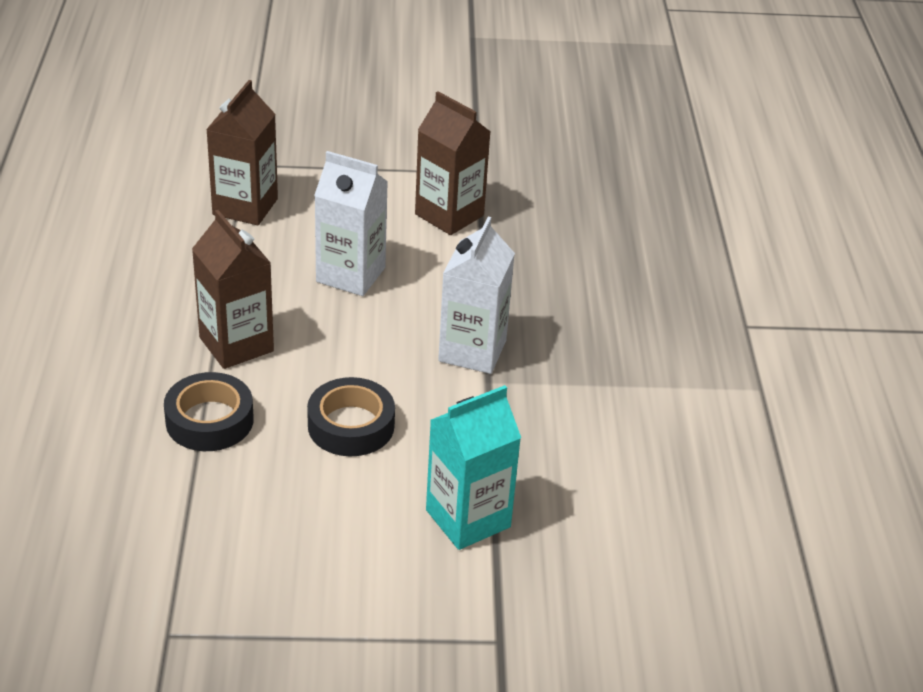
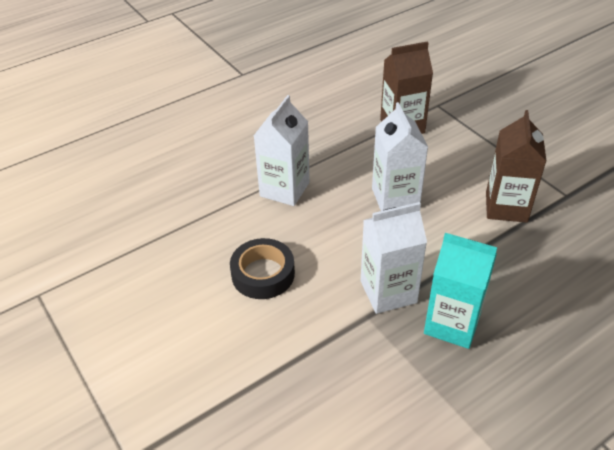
camera: 60 degrees right, 5 degrees up
(209, 420) = (214, 215): black tape -> none
(236, 344) = (284, 189): brown carton -> white carton
(468, 518) = (228, 378): turquoise carton -> turquoise carton (452, 324)

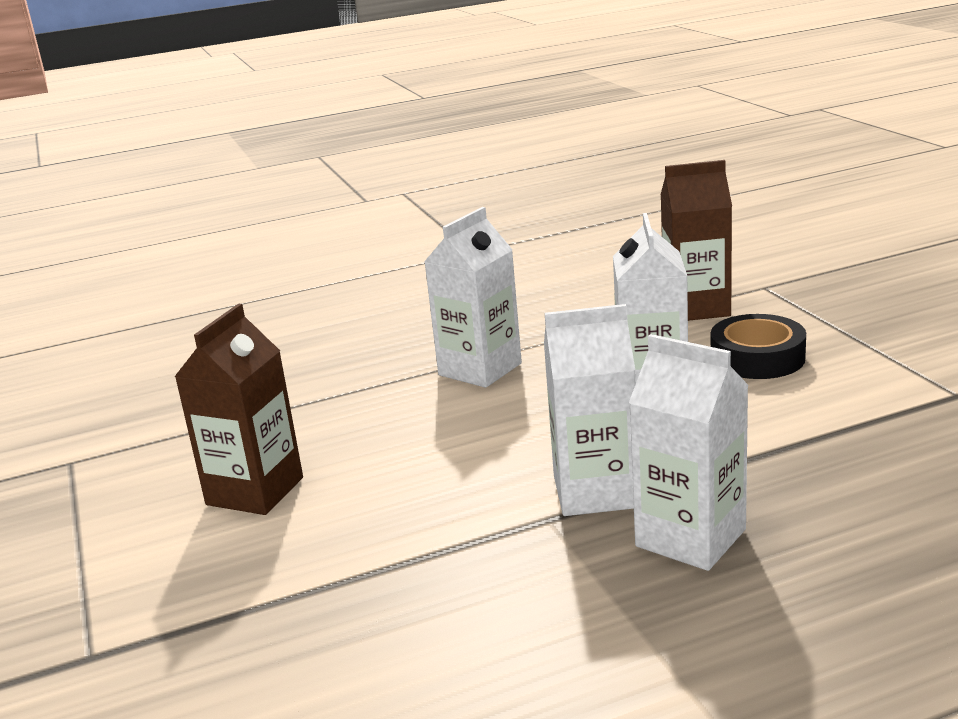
camera: 15 degrees right, 20 degrees down
(263, 274) = (403, 459): black tape -> black tape (757, 358)
(452, 324) = (690, 538): turquoise carton -> white carton
(506, 207) = (840, 403): brown carton -> brown carton (255, 491)

